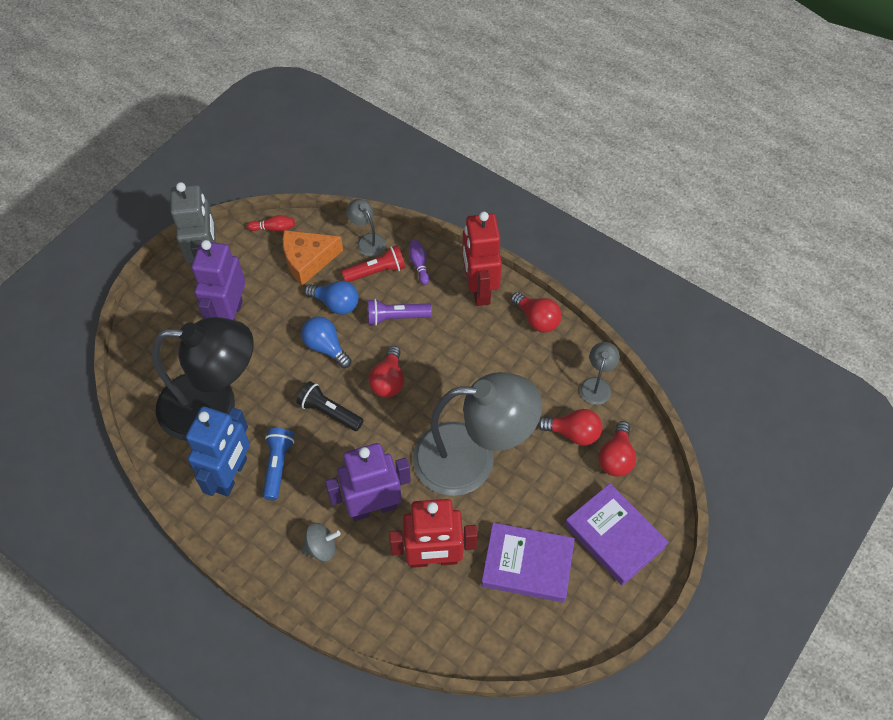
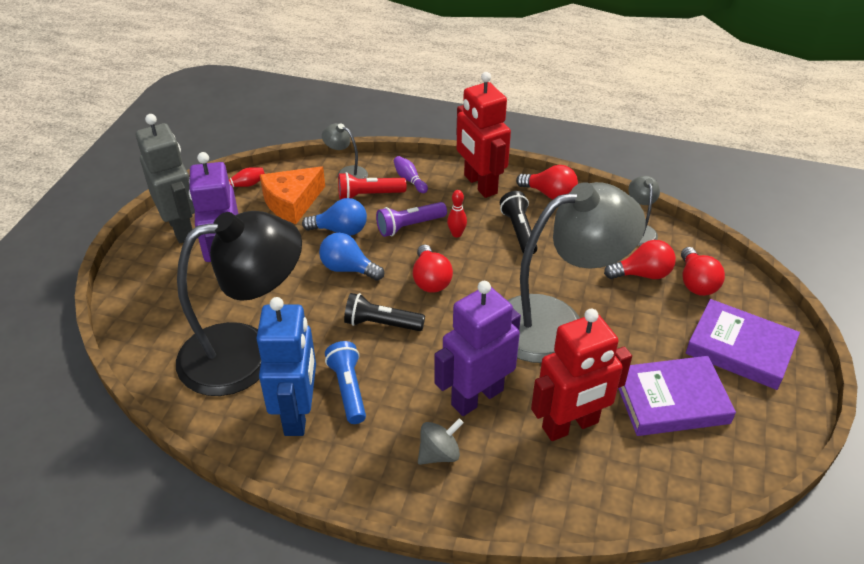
camera: 20 degrees left, 15 degrees down
(376, 272) = (369, 195): red flashlight -> red flashlight turned 150 degrees counterclockwise
(432, 339) = (456, 234): none -> red bowling pin
(488, 352) = (519, 231): none -> black flashlight

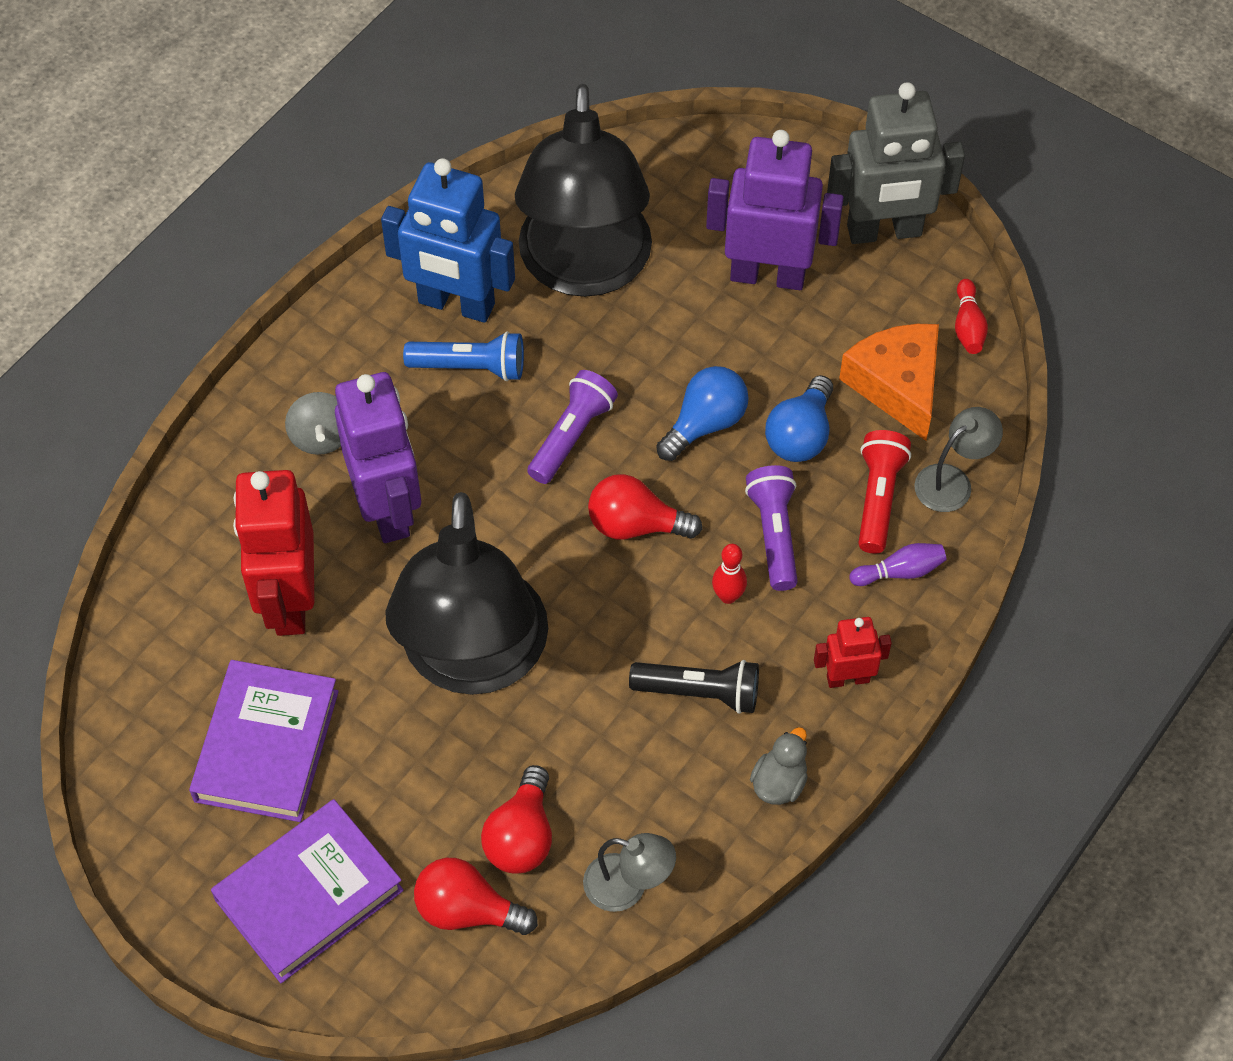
camera: 110 degrees right, 15 degrees up
(381, 323) = (572, 436): black flashlight -> purple flashlight
(480, 184) = (848, 678): red robot -> red robot, size x0.52
(550, 194) = (779, 783): red light bulb -> grey duck
(556, 323) = (473, 660): grey lamp -> black lamp

